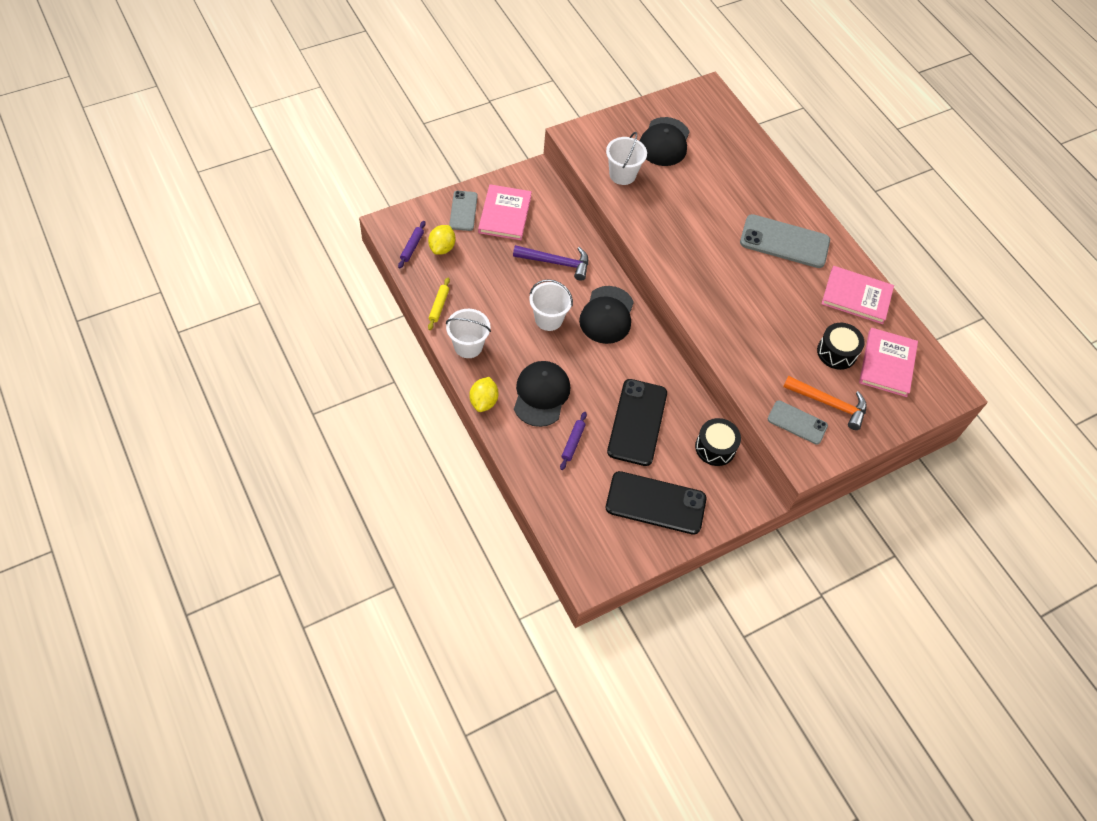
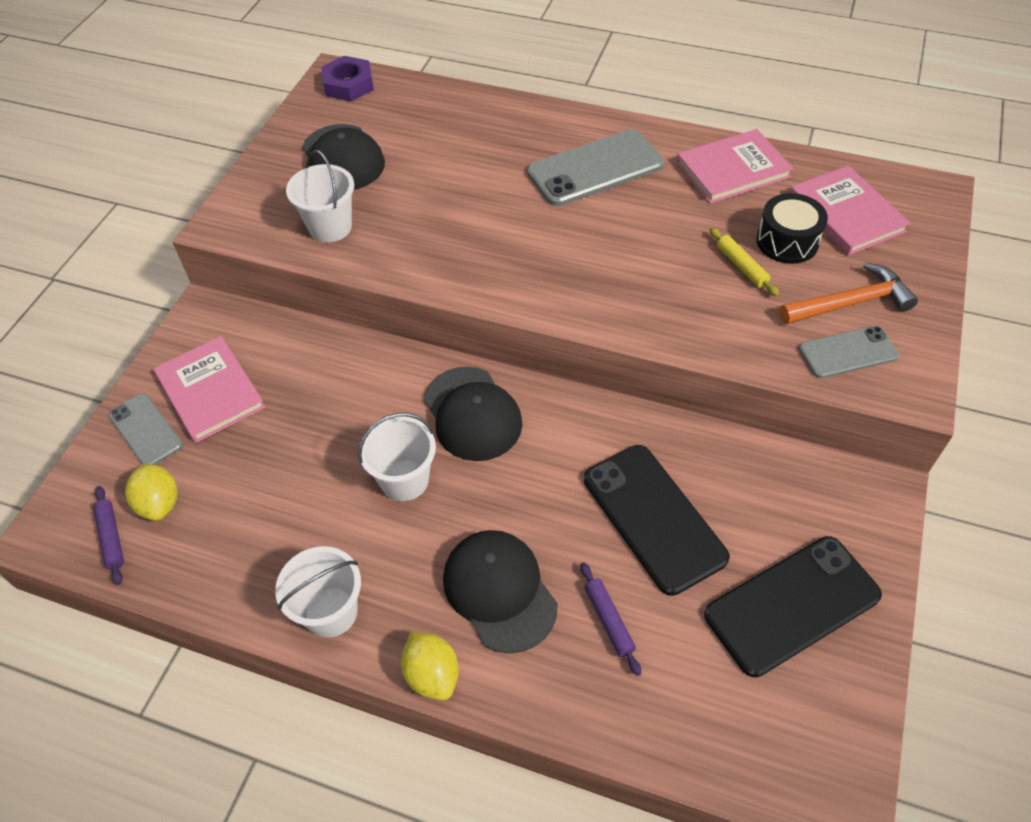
camera: 35 degrees left, 5 degrees down
(439, 306) = (232, 590): yellow rolling pin -> yellow rolling pin (741, 266)
(556, 262) = (340, 400): purple hammer -> none
(709, 101) = (348, 84): none -> purple nut
(715, 447) = (771, 467): black drum -> none

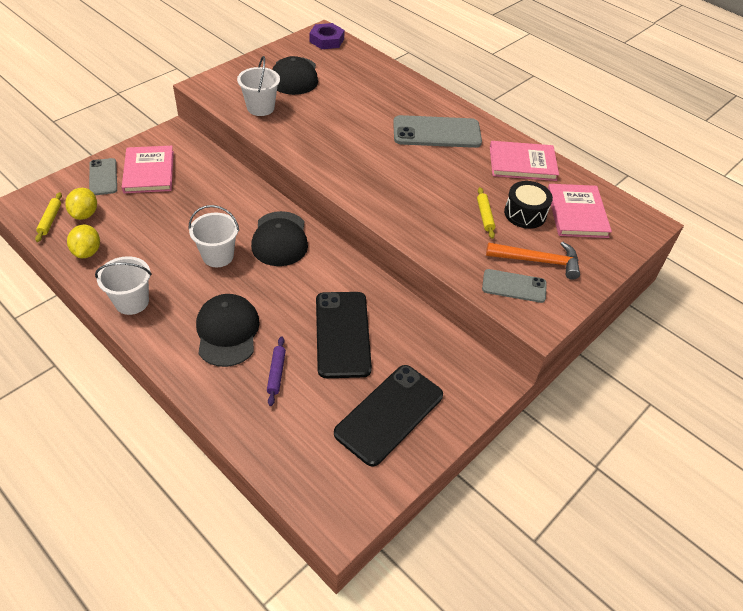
camera: 20 degrees right, 5 degrees down
(111, 538) = (50, 220): purple rolling pin -> yellow rolling pin
(432, 674) = (161, 355): yellow lemon -> yellow lemon (87, 252)
(792, 605) = (389, 414): black phone -> black phone turned 45 degrees counterclockwise

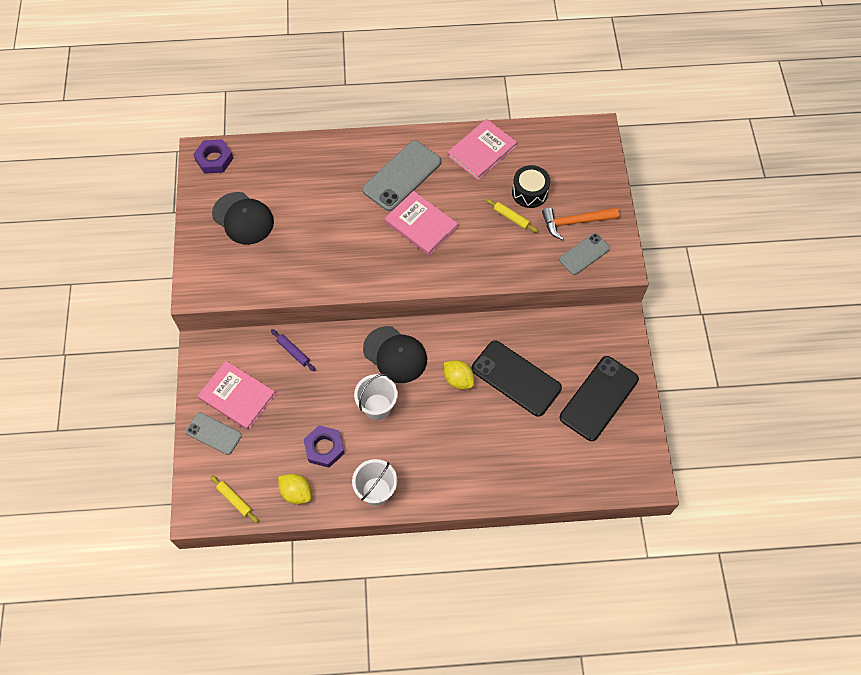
camera: 45 degrees left, 15 degrees up
(85, 214) = (249, 471): yellow lemon -> yellow lemon (458, 380)
(146, 245) = (324, 448): none -> purple nut
(227, 332) = (456, 447): black cap -> none
(260, 108) = (263, 271): white bucket -> none
(276, 373) = (516, 440): purple rolling pin -> purple rolling pin (293, 352)
(389, 414) = (599, 398): black phone -> black phone turned 45 degrees clockwise
(538, 261) = (575, 222): orange hammer -> orange hammer turned 150 degrees counterclockwise
(576, 213) = (555, 162): pink book -> pink book (421, 225)

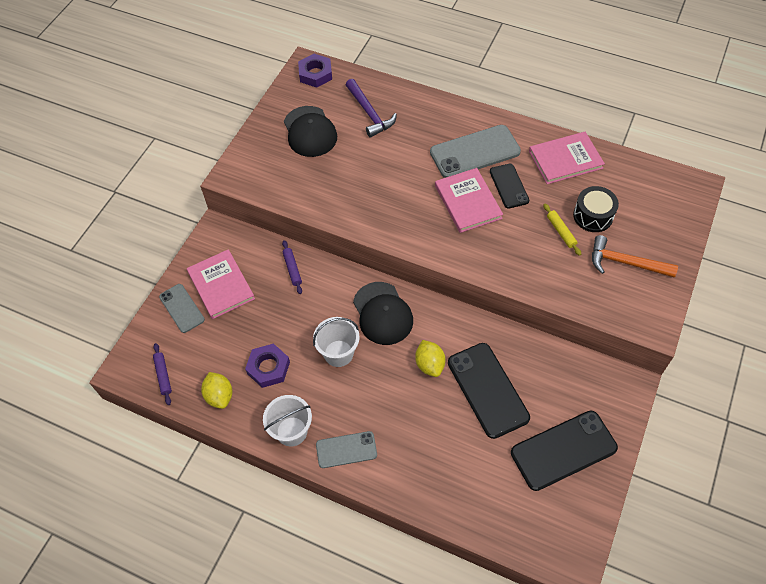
camera: 30 degrees right, 5 degrees down
(235, 500) = (163, 375): yellow rolling pin -> purple rolling pin
(288, 177) = (369, 113): none -> purple hammer
(447, 195) = (509, 186): none -> black phone
(584, 254) = (618, 297): grey phone -> grey phone (346, 450)

